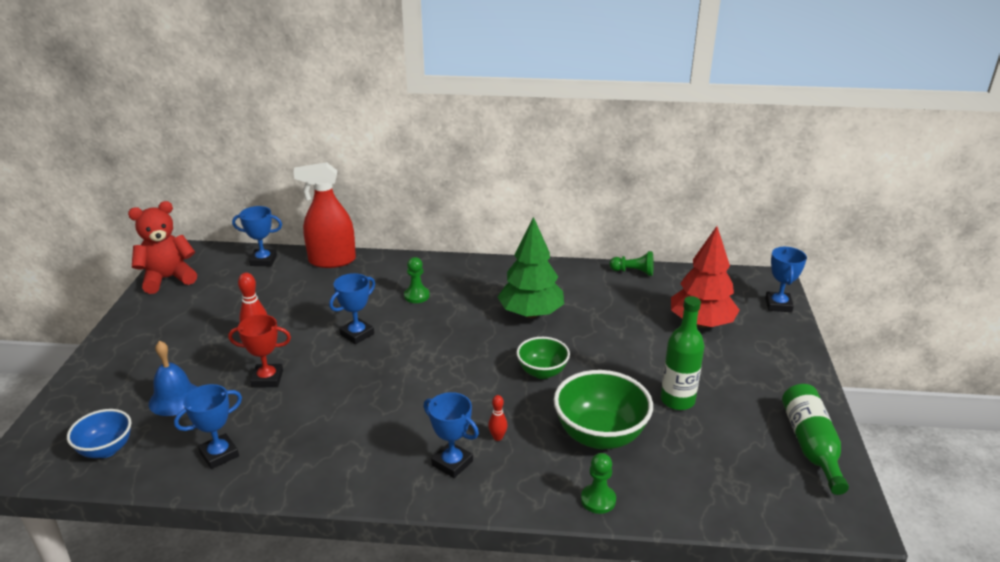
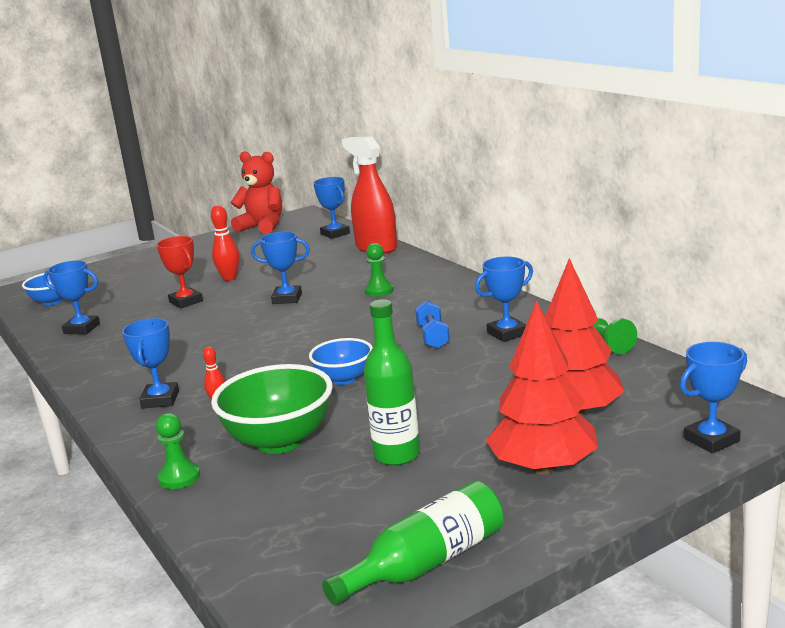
camera: 55 degrees right, 10 degrees down
(175, 399) = (127, 291): blue bell -> none
(531, 314) = (433, 337): green tree -> blue dumbbell
(542, 372) = (344, 379): green bowl -> blue bowl
(568, 290) = (507, 333): none -> blue trophy
(750, 362) = (543, 467): none -> red tree

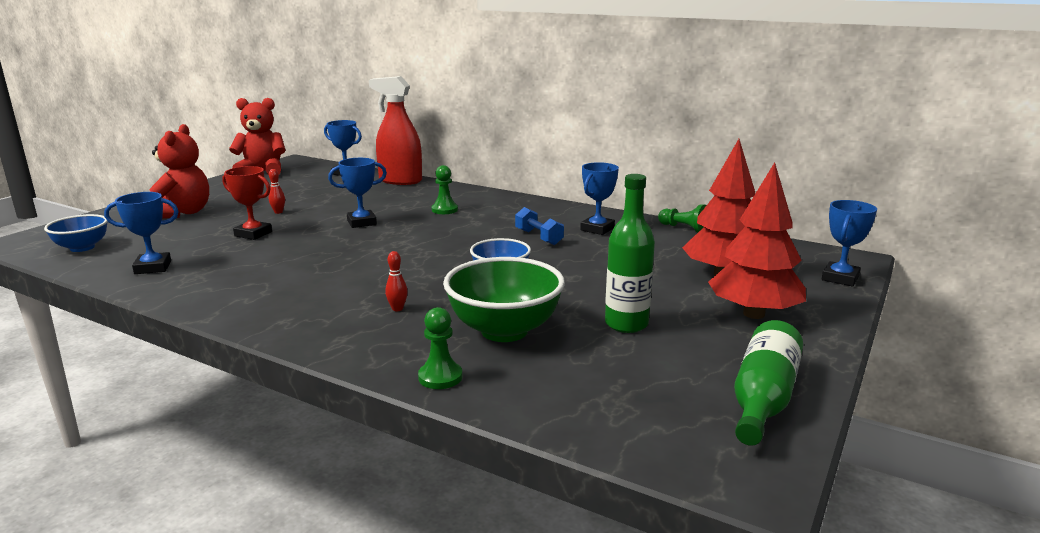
camera: 30 degrees left, 0 degrees up
(154, 271) = (183, 213): none -> red teddy bear
(160, 400) = (331, 316): blue trophy -> none
(229, 278) = (278, 212): red bowling pin -> red bowling pin, size x0.59

